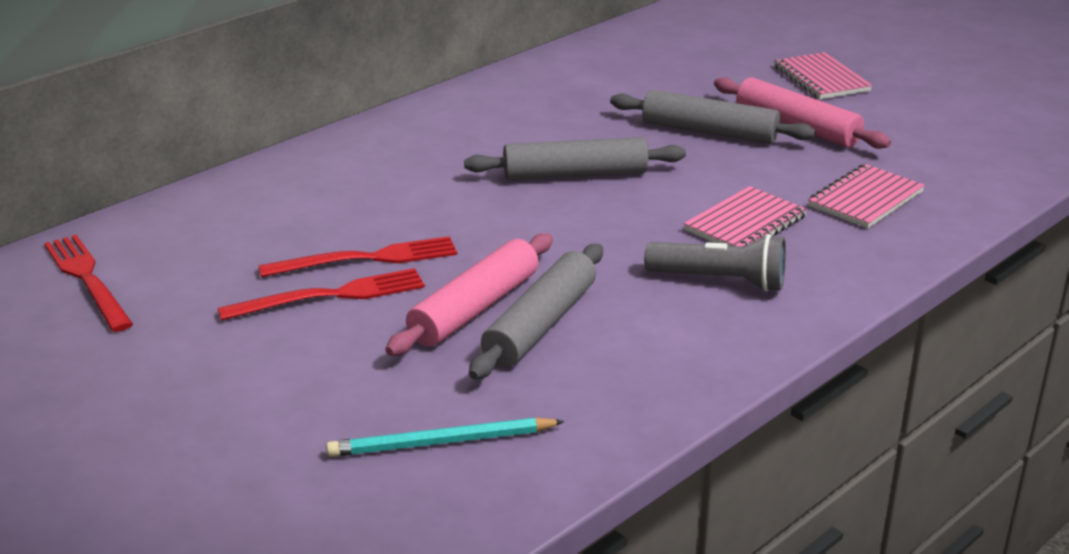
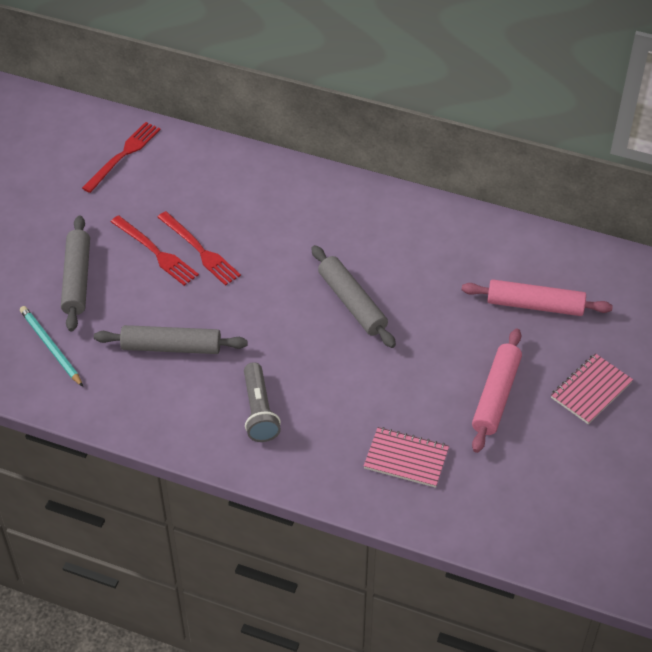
camera: 65 degrees right, 20 degrees up
(474, 308) = (173, 314): pink rolling pin -> pink rolling pin (535, 305)
(709, 131) = (457, 350): grey rolling pin -> grey rolling pin (77, 279)
(745, 223) = (336, 404): pink notebook -> none

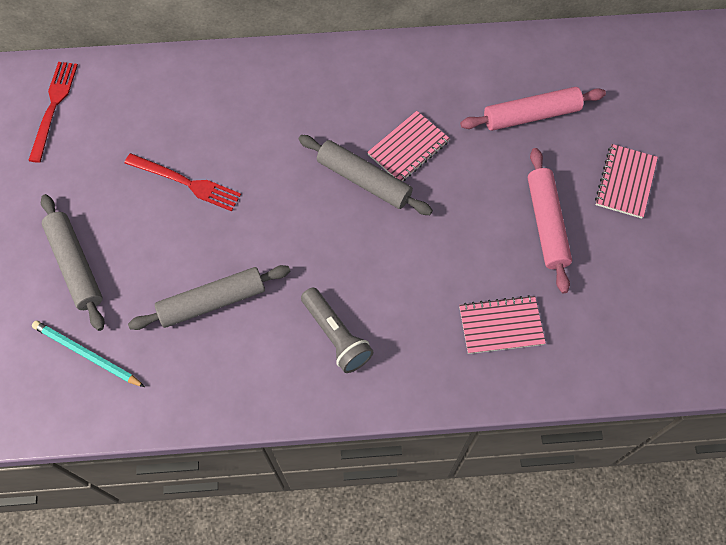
camera: 25 degrees left, 15 degrees up
(155, 252) = (142, 202): red fork -> none
(406, 292) = (408, 148): none -> pink notebook

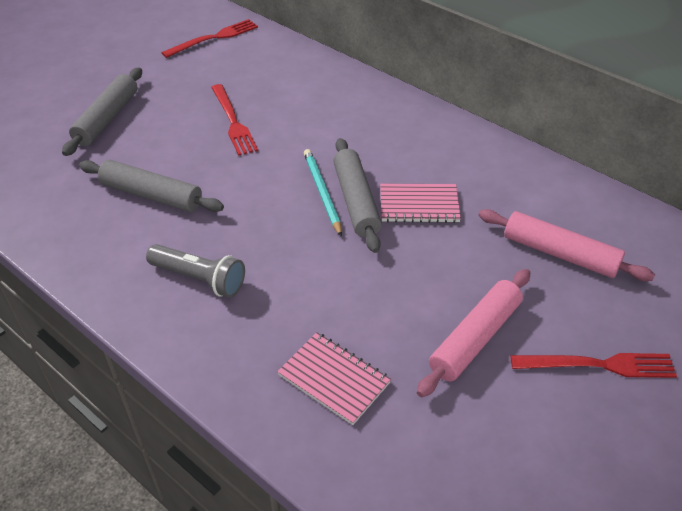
camera: 45 degrees right, 20 degrees down
(86, 354) = (42, 166): turquoise pencil -> turquoise pencil (322, 192)
(336, 335) = (199, 279): grey flashlight -> grey flashlight turned 75 degrees counterclockwise
(625, 182) = (598, 365): pink notebook -> red fork

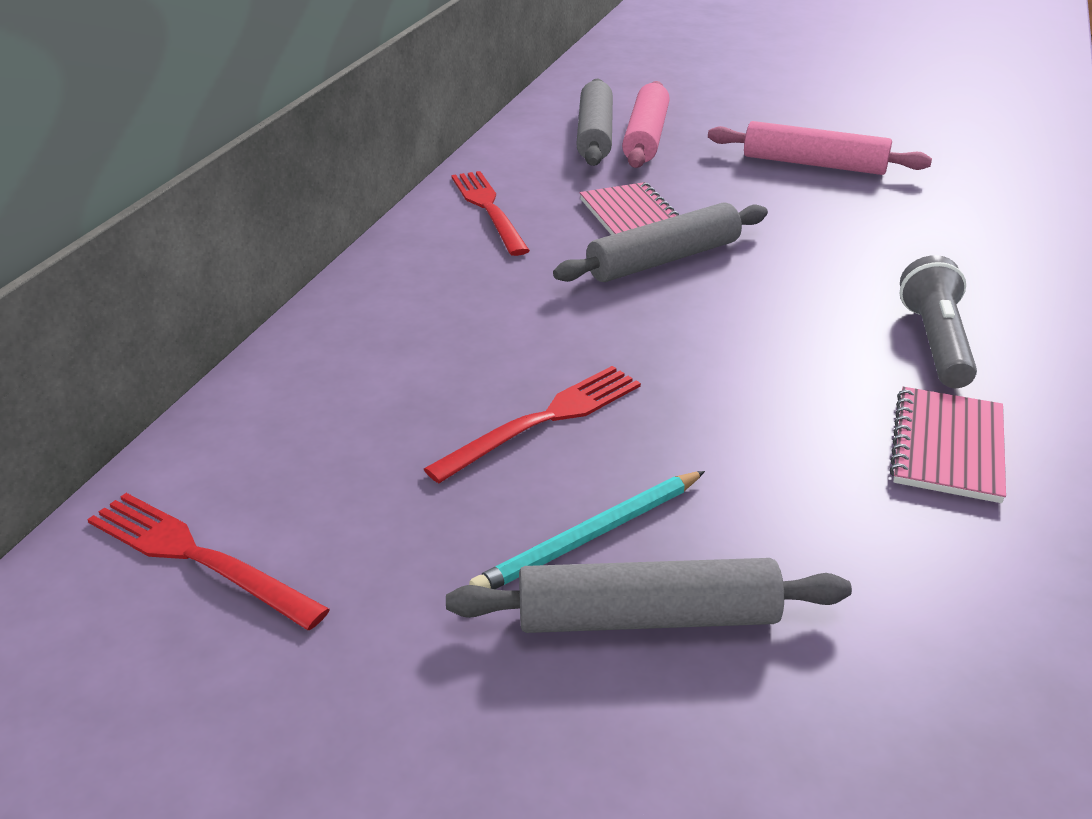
camera: 110 degrees left, 10 degrees down
(151, 195) = (823, 449): grey rolling pin -> grey rolling pin (595, 135)
(322, 192) = (668, 288): turquoise pencil -> turquoise pencil (590, 537)
(334, 379) = (957, 222): pink notebook -> pink notebook (947, 447)
(598, 365) = (780, 114): red fork -> red fork (489, 209)

